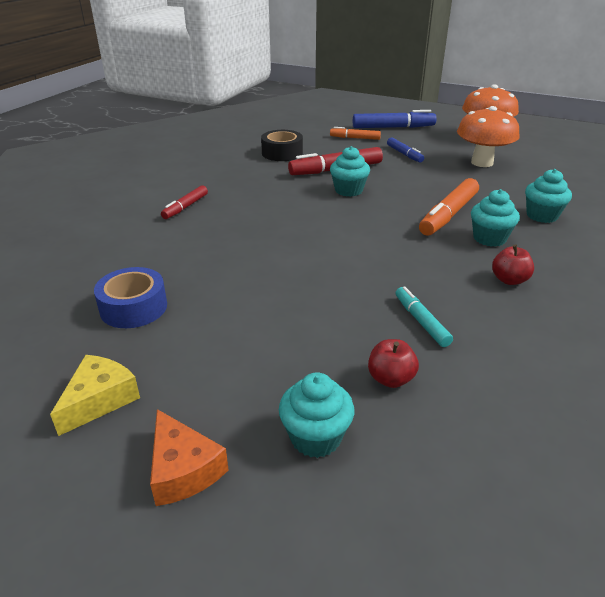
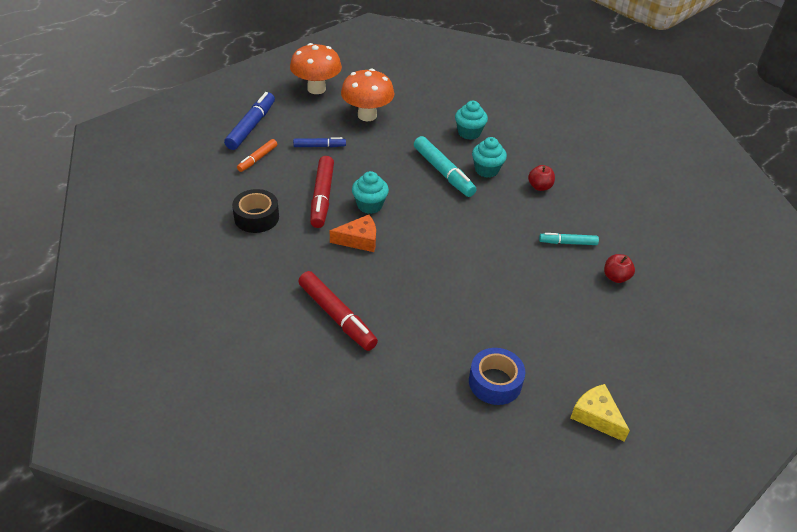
camera: 70 degrees left, 10 degrees up
(183, 469) = (664, 386): orange cheese -> orange cheese (359, 240)
(185, 207) = (337, 316): red marker -> red marker, size x1.71
(315, 437) = (653, 324): turquoise cupcake -> none
(448, 215) = (443, 172): orange marker -> turquoise marker

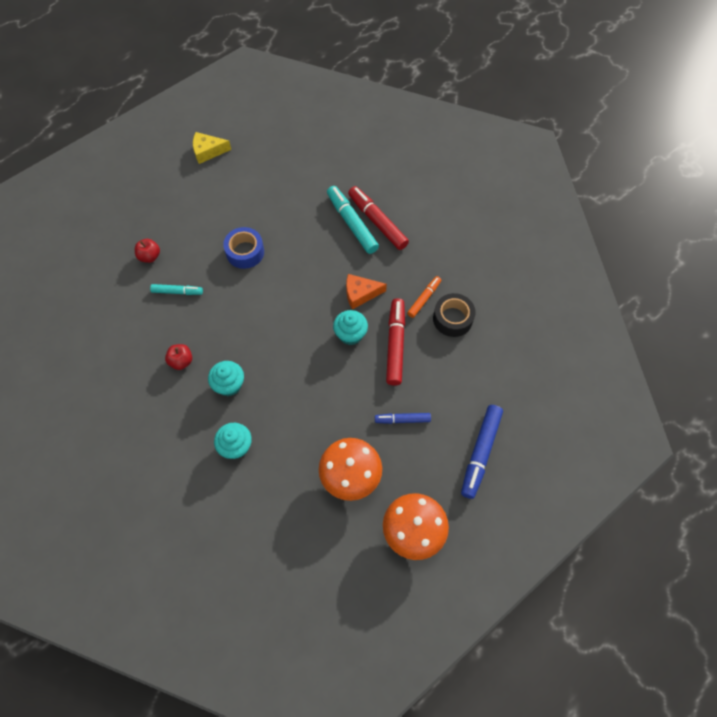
camera: 175 degrees left, 20 degrees up
(257, 159) = (464, 398): orange marker -> orange marker (424, 299)
(443, 172) = (274, 381): turquoise marker -> turquoise marker (352, 223)
(495, 382) = (269, 173): blue tape -> blue tape (245, 252)
(596, 416) = (208, 151): yellow cheese -> yellow cheese turned 120 degrees clockwise

